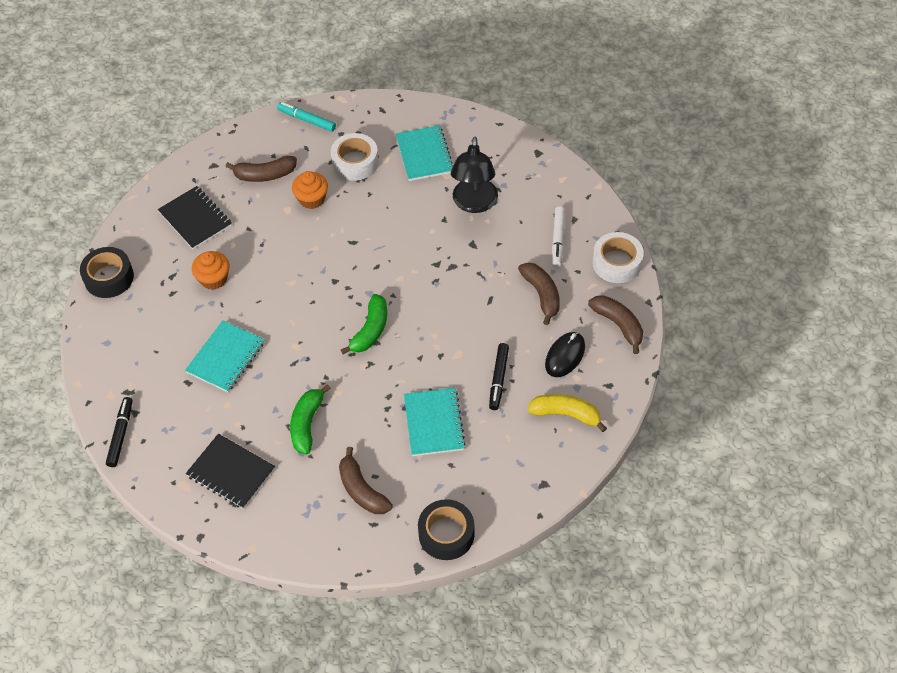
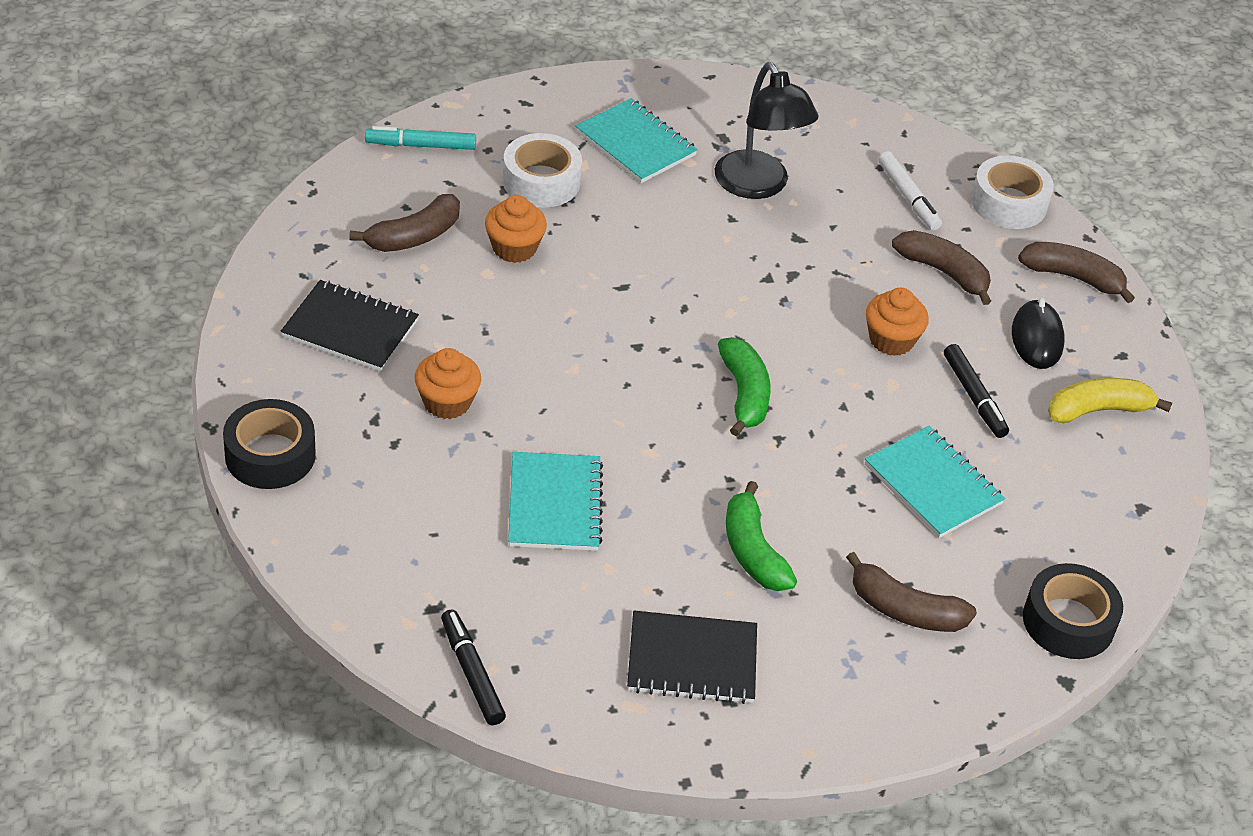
camera: 35 degrees left, 10 degrees down
(478, 327) = (891, 340): none -> orange cupcake

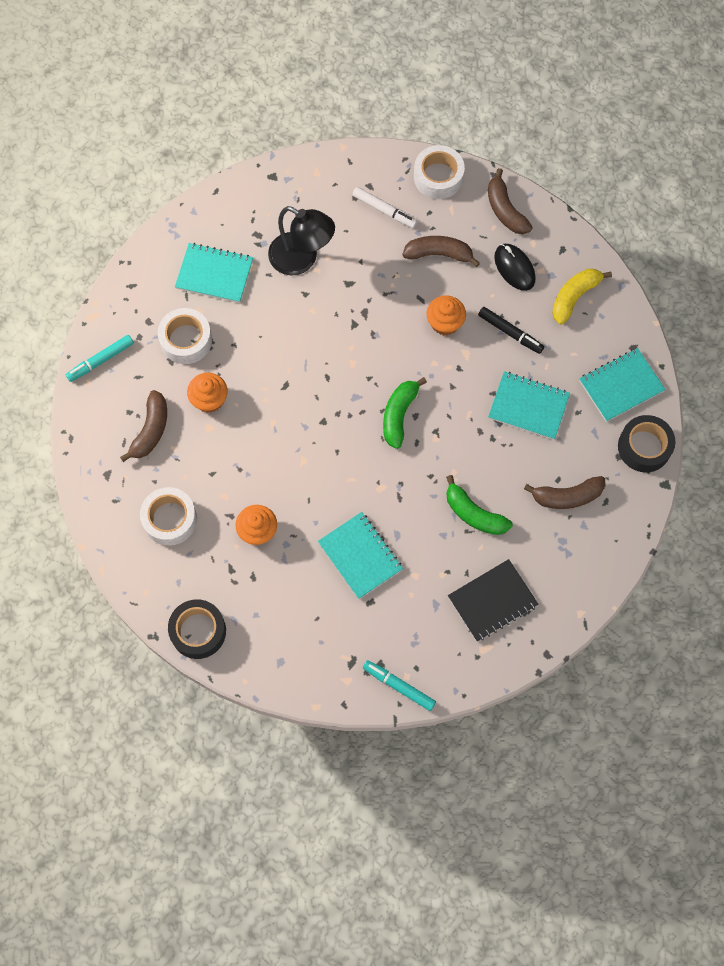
camera: 30 degrees left, 25 degrees up
(350, 329) = (170, 519): black notebook -> white tape
(472, 673) = (399, 686): black marker -> turquoise marker
(744, 394) = (399, 415): green banana -> green banana turned 120 degrees counterclockwise
(1073, 277) = (505, 210): brown banana -> brown banana turned 105 degrees counterclockwise
(1089, 537) = (621, 386): none -> turquoise notebook

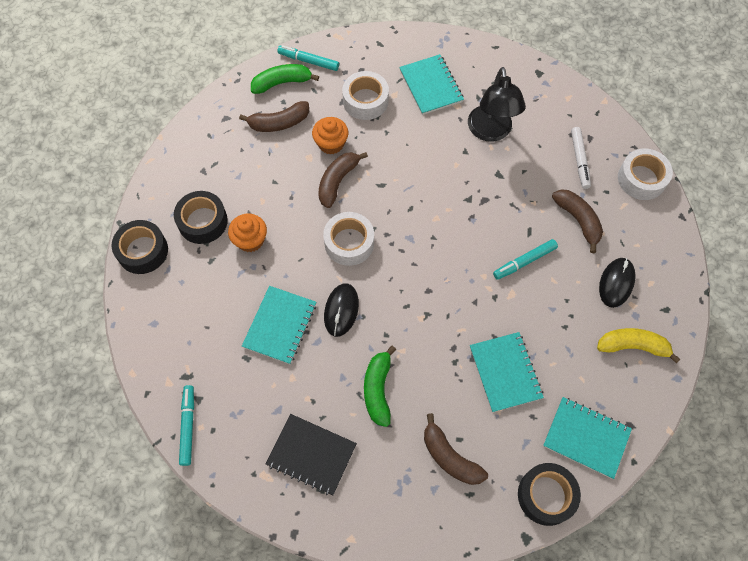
camera: 55 degrees right, 5 degrees down
(170, 519) = (219, 177): white tape -> white tape (349, 243)
(207, 561) = (202, 221): none -> black tape
(382, 497) = (341, 310): none -> black mouse
(399, 415) = (419, 278): green banana -> green banana (282, 83)
(445, 323) = (524, 262): orange cupcake -> turquoise marker
(505, 210) = (659, 244): brown banana -> brown banana (337, 181)
(510, 332) = (558, 316): black marker -> none

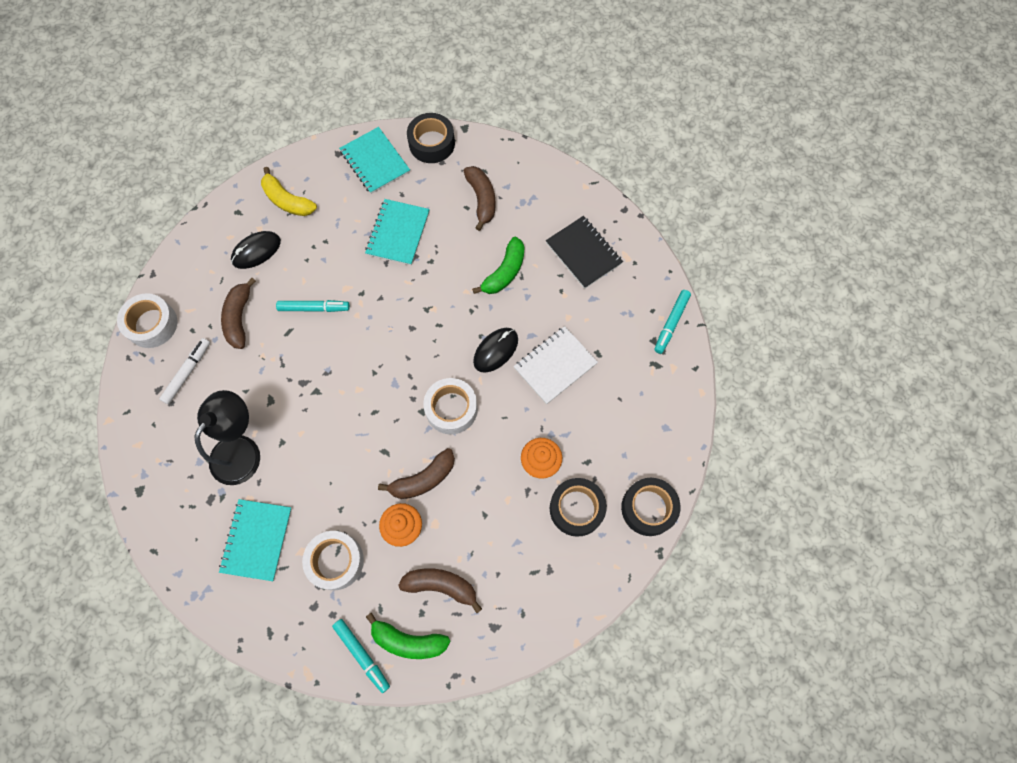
camera: 150 degrees left, 5 degrees up
(280, 325) = (555, 366): turquoise notebook -> white notebook

